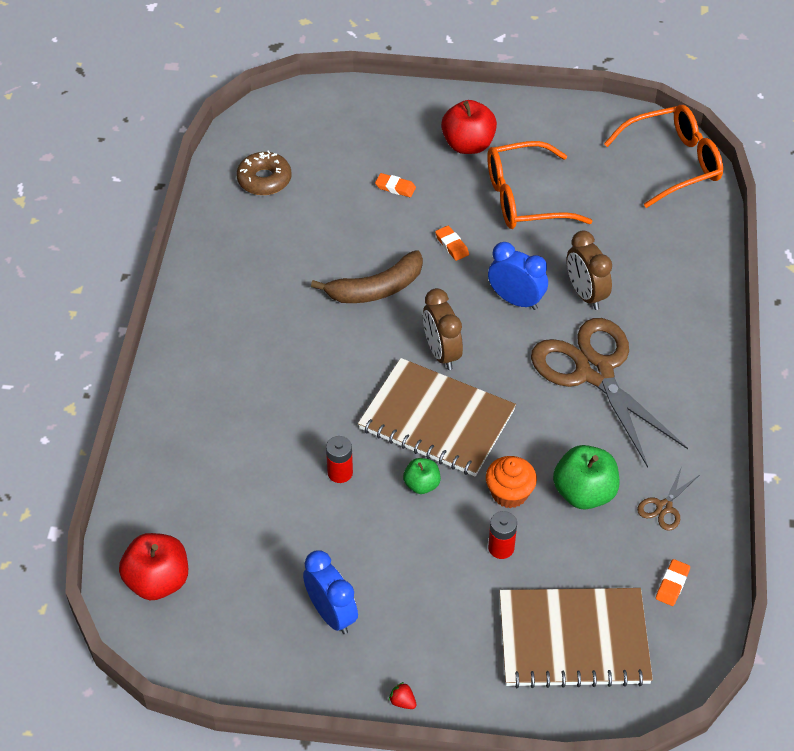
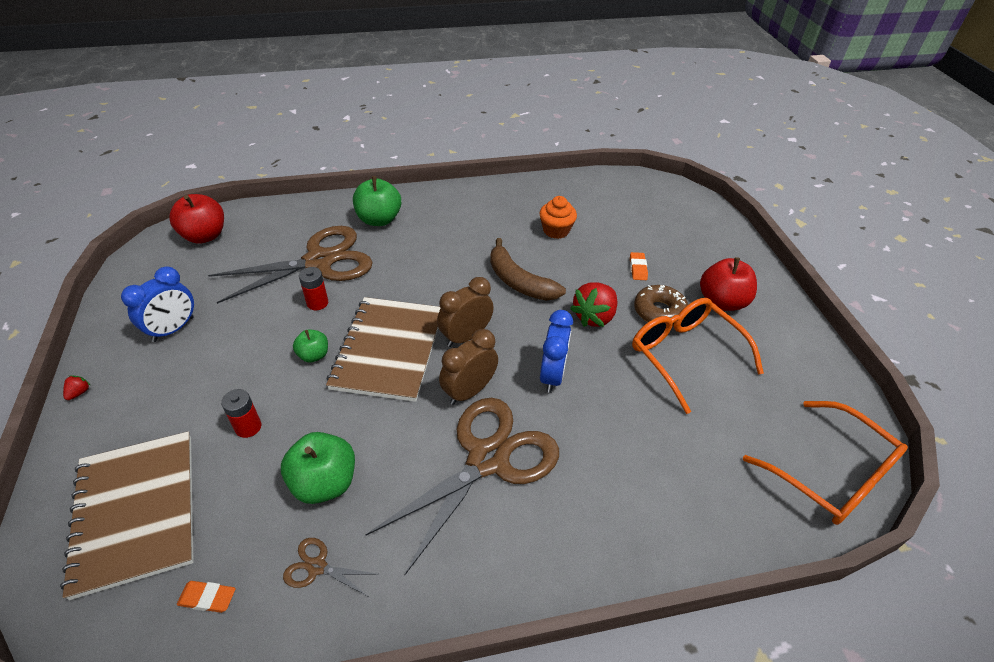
camera: 70 degrees right, 5 degrees down
(207, 392) = (379, 219): none -> green apple
(264, 180) = (597, 200): brown donut -> brown donut (659, 311)
(265, 462) = (319, 261): none -> brown scissors
(451, 245) = (594, 317): orange eraser -> red strawberry
(509, 493) = (314, 420): orange cupcake -> orange cupcake (556, 230)
(585, 294) = (588, 430): brown clock -> brown clock (469, 391)

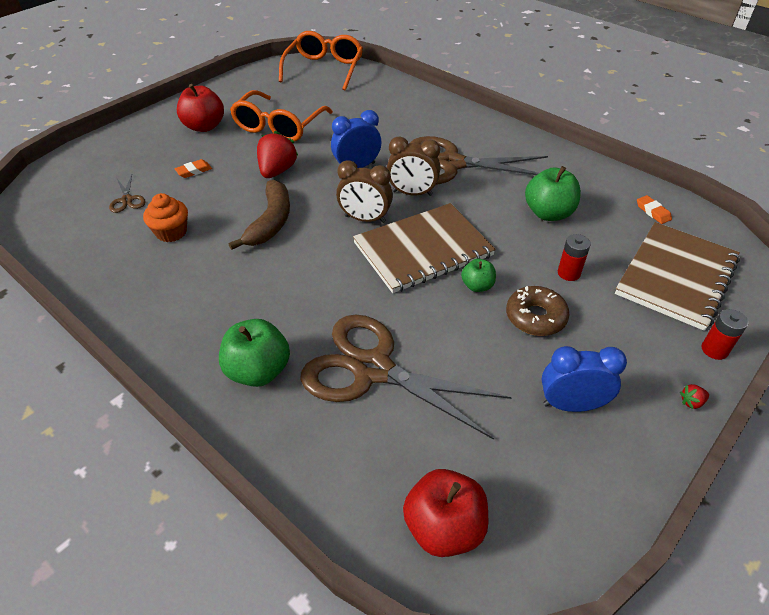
camera: 125 degrees left, 0 degrees up
(317, 303) = (426, 326): red battery -> red battery (714, 350)
(317, 567) = (586, 187): brown scissors -> brown scissors (127, 200)
(594, 317) = (277, 171): red strawberry -> red strawberry turned 75 degrees counterclockwise
(659, 311) = (242, 147): brown donut -> brown donut (535, 317)

